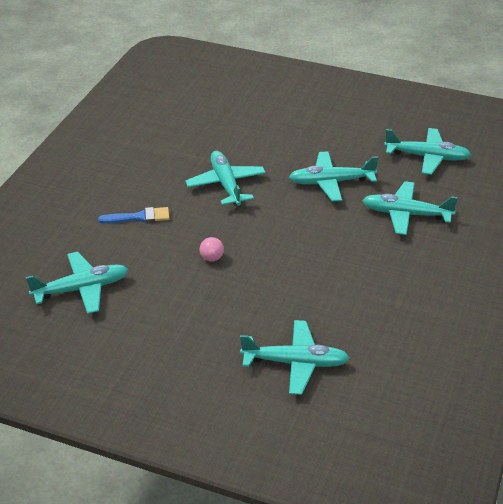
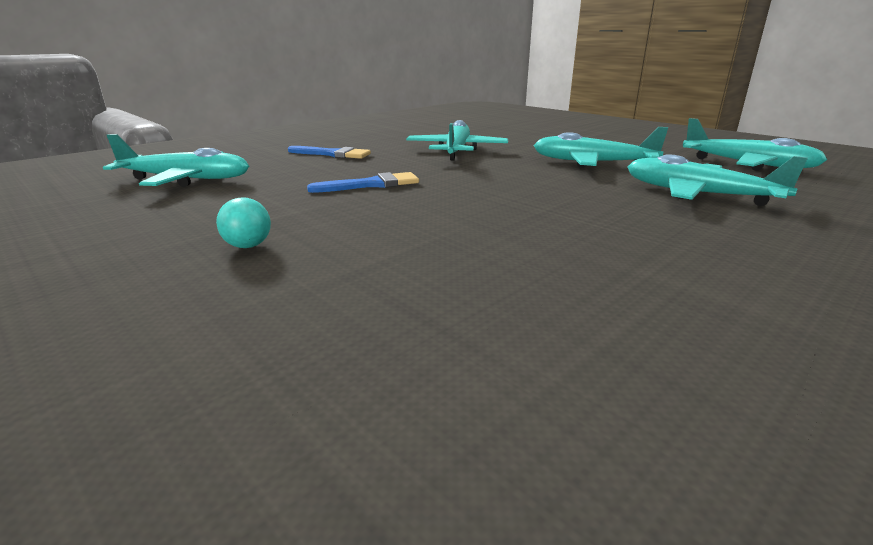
camera: 25 degrees right, 15 degrees down
(209, 343) = (248, 246): none -> turquoise ball
(212, 258) = (371, 184): pink ball -> blue brush
(295, 363) = (353, 301): turquoise plane -> none

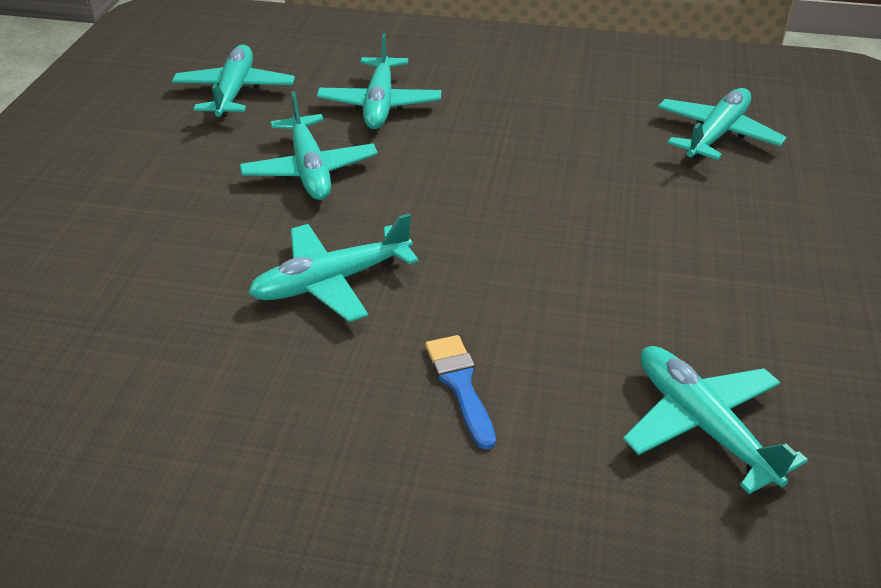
camera: 125 degrees left, 15 degrees up
(248, 246) = (737, 248): turquoise ball -> none
(371, 184) = (545, 271): blue brush -> none
(439, 343) = (716, 135): none -> turquoise plane

